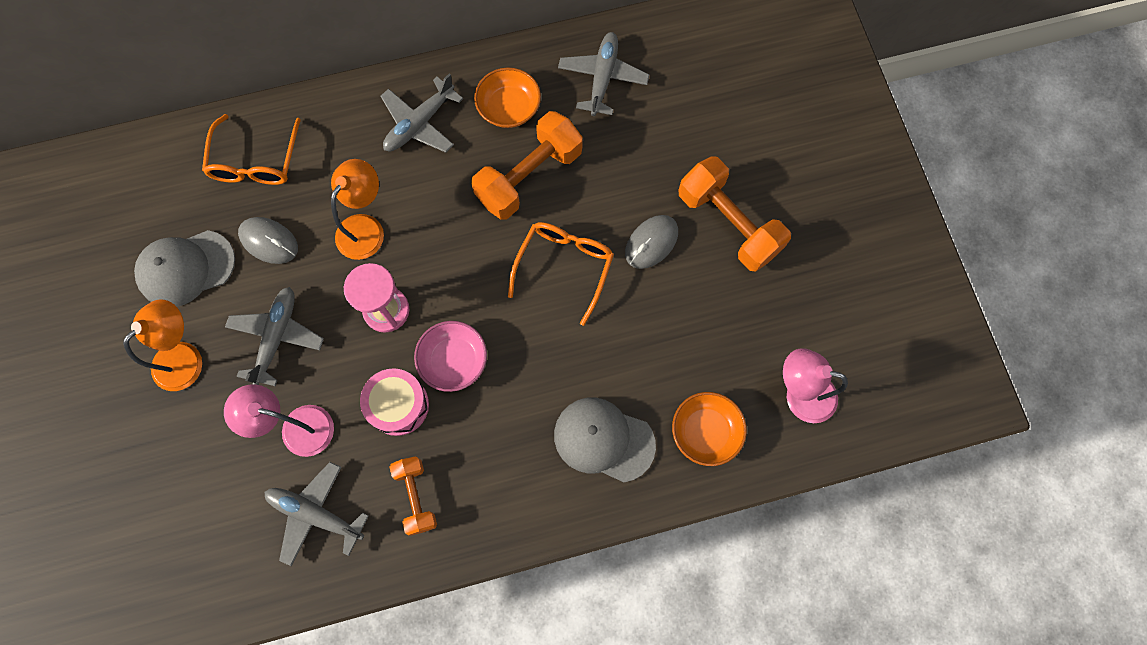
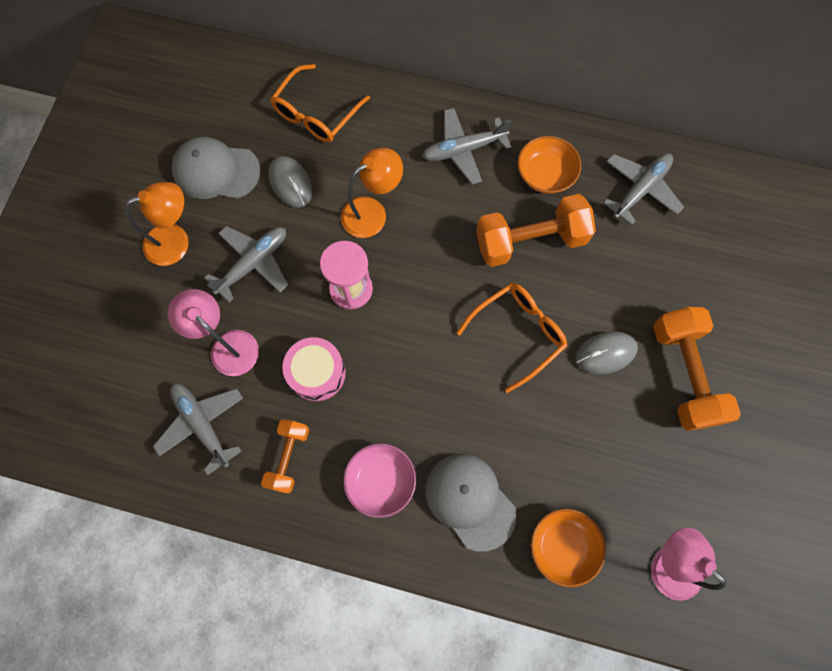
camera: 30 degrees right, 0 degrees up
(453, 361) = (382, 361): pink bowl -> pink bowl (381, 481)

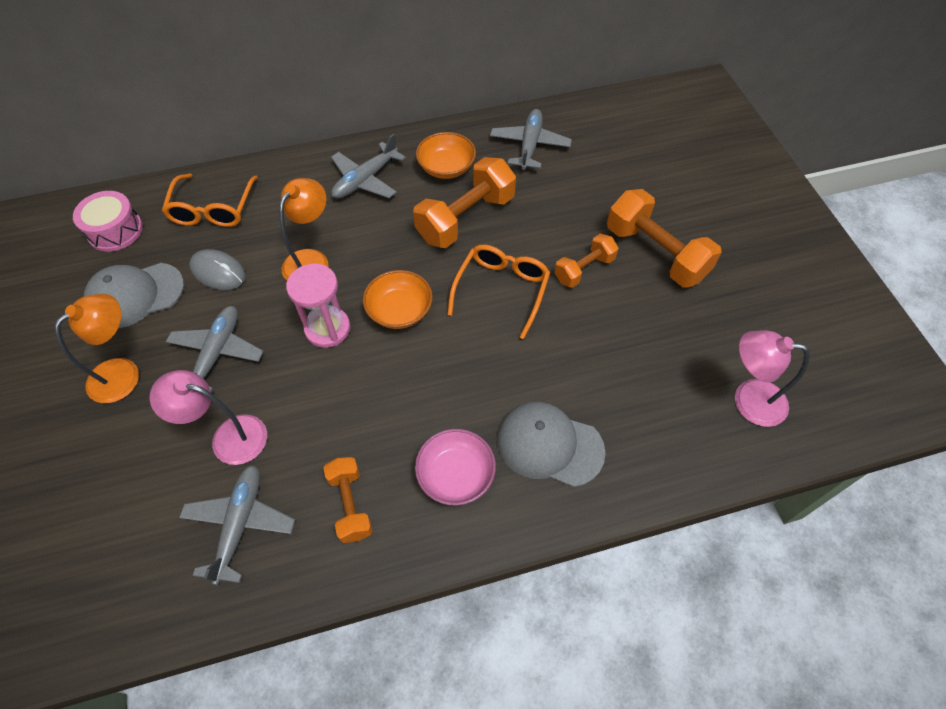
camera: 30 degrees left, 15 degrees down
(202, 424) = (240, 524): grey plane -> grey plane turned 75 degrees clockwise
(317, 373) = (335, 414): pink drum -> pink drum (115, 231)
(563, 546) = (655, 436): orange bowl -> orange bowl (399, 310)
(605, 353) = (584, 269): grey mouse -> orange dumbbell

